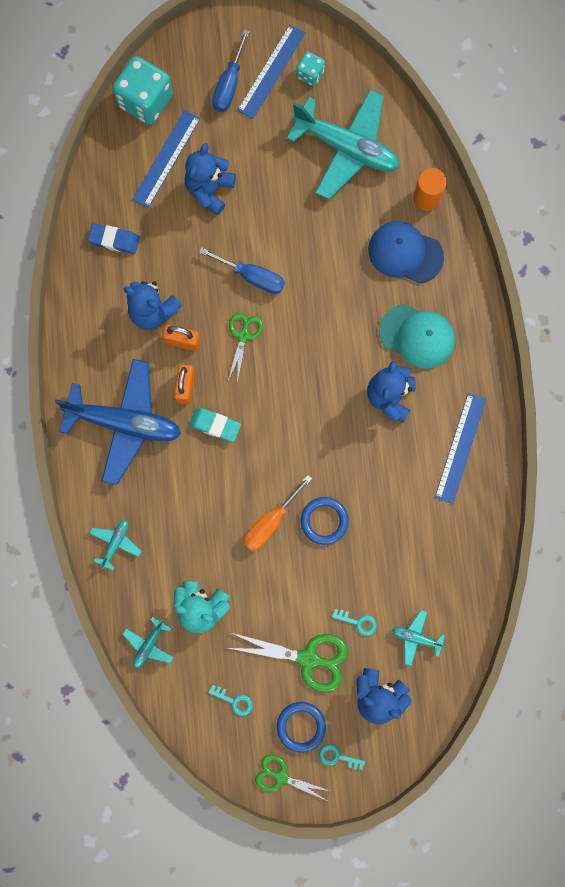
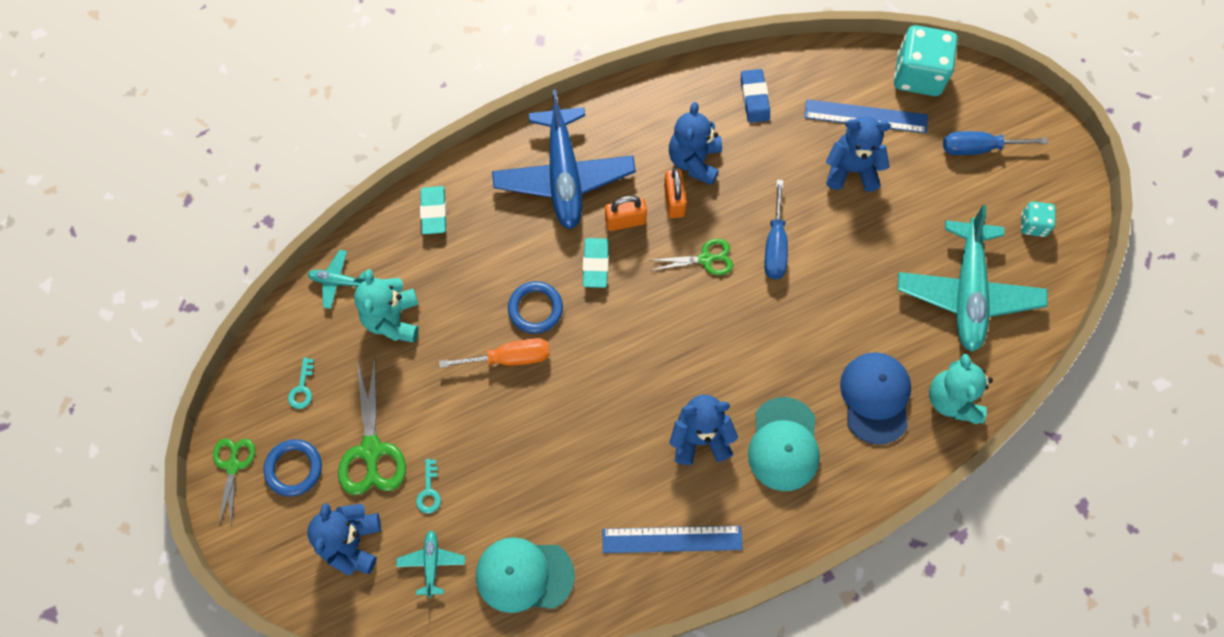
camera: 70 degrees right, 10 degrees down
(115, 543) = (434, 212): turquoise plane -> turquoise eraser
(270, 522) = (510, 358): orange screwdriver -> orange screwdriver turned 150 degrees clockwise
(271, 71) = (1015, 184): blue ruler -> none
(324, 521) = (531, 414): blue ring -> blue ring (535, 309)
(337, 757) = (271, 520): turquoise key -> none
(426, 197) = (952, 399): orange cylinder -> turquoise teddy bear
(449, 569) = (524, 575): none -> turquoise cap

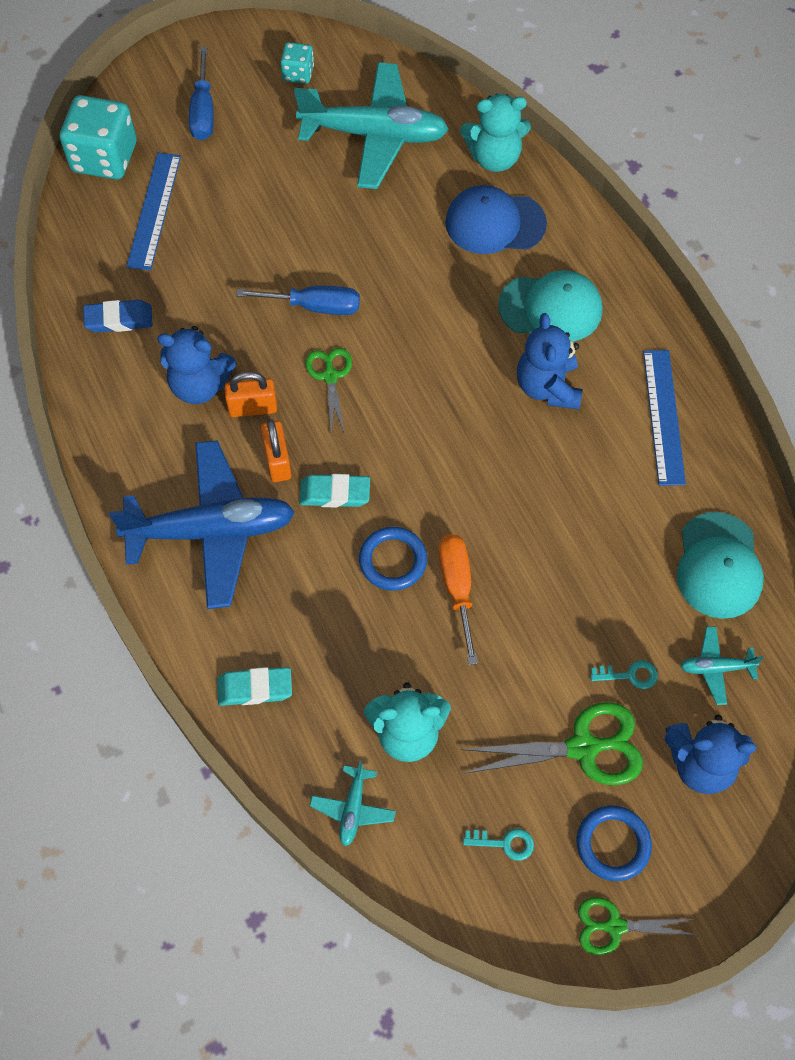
camera: 90 degrees left, 5 degrees down
(851, 170) = (222, 228): blue teddy bear -> none

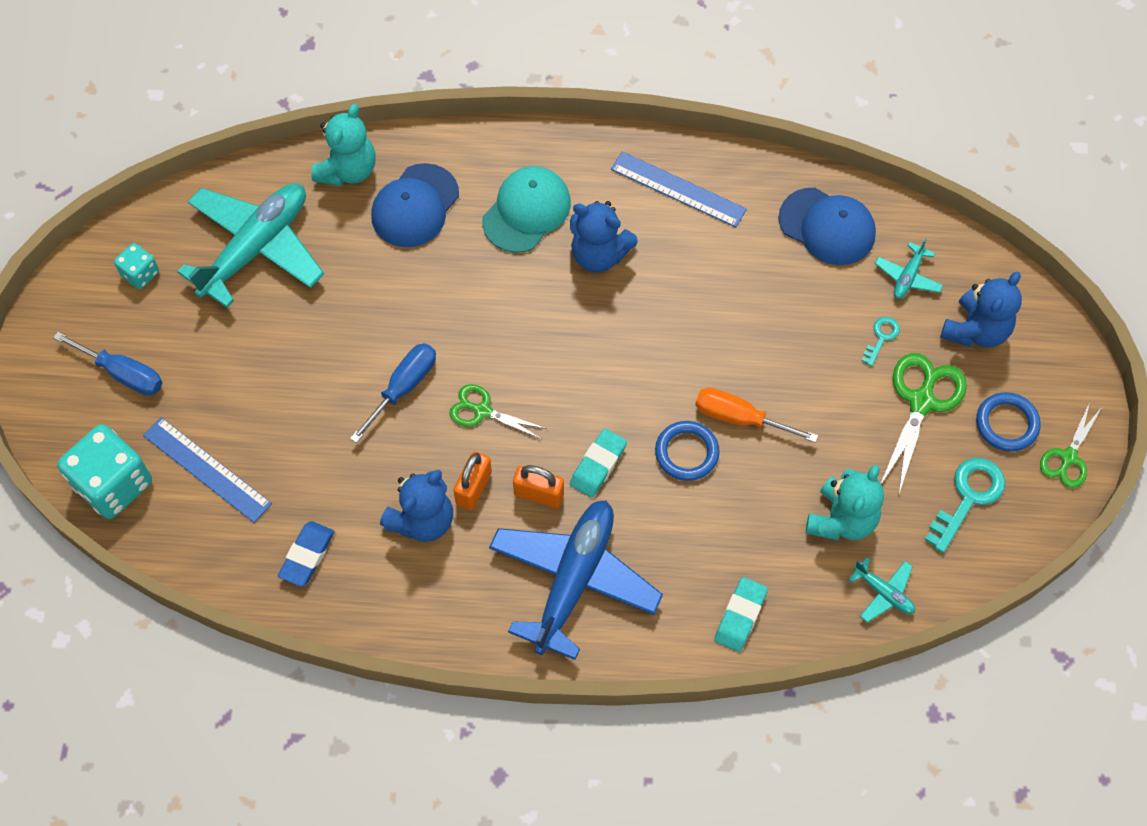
camera: 60 degrees left, 0 degrees up
(504, 843) = (968, 498): turquoise key -> turquoise key, size x1.84
(718, 566) = (827, 226): turquoise cap -> blue cap

